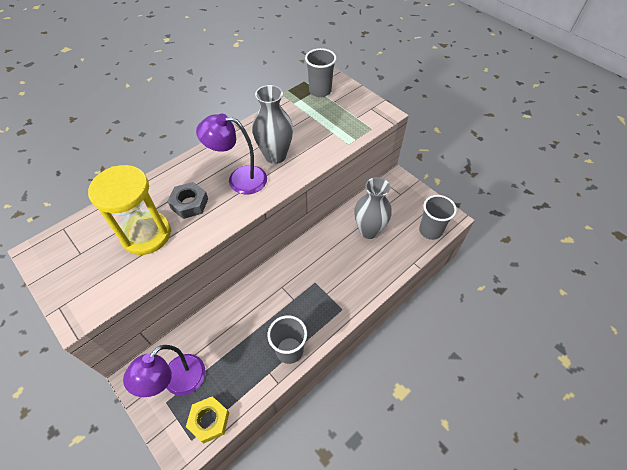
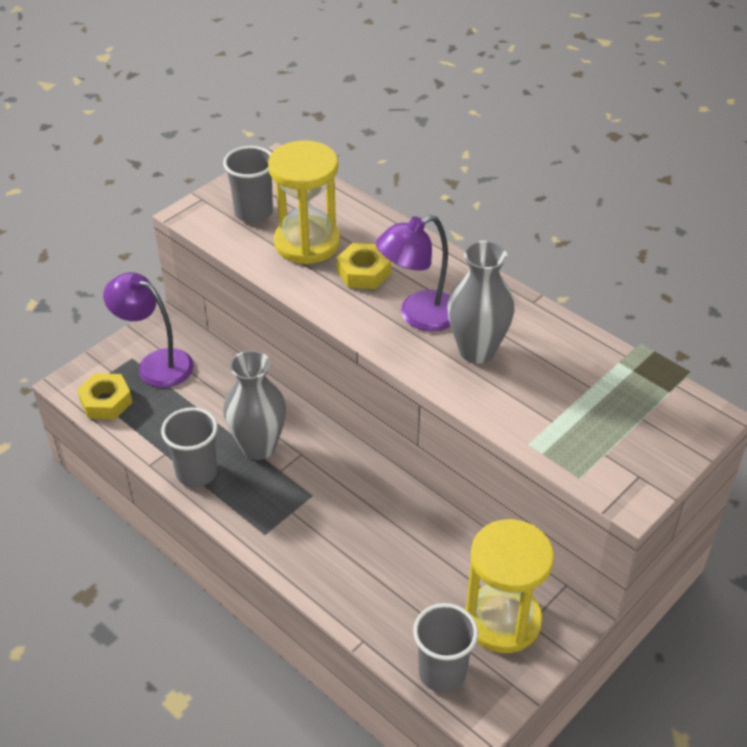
camera: 85 degrees right, 10 degrees down
(189, 204) = (363, 272): grey nut -> yellow nut
(239, 179) = (418, 316): purple lamp -> purple lamp turned 120 degrees counterclockwise
(320, 91) = (667, 396): grey cup -> grey cup (253, 212)
(369, 231) = (427, 568): grey vase -> grey vase (258, 447)
(399, 204) = (502, 620): none -> yellow hourglass

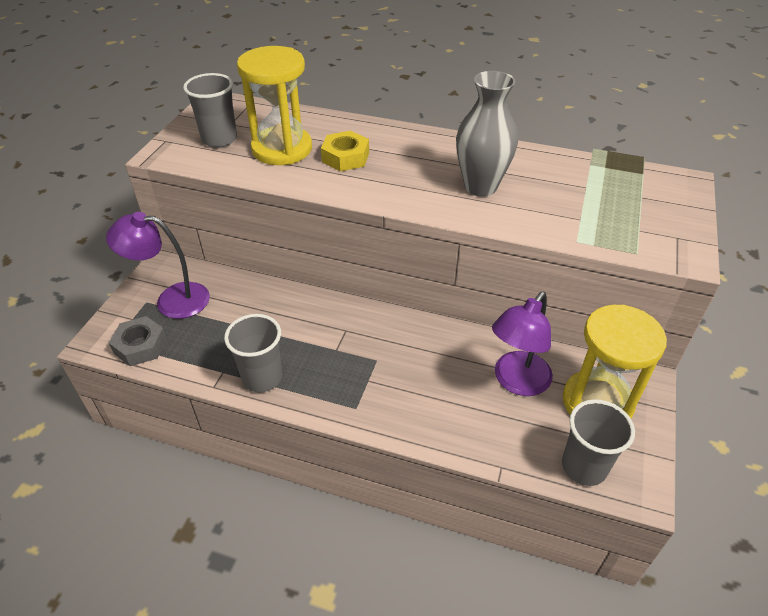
camera: 25 degrees left, 0 degrees up
(106, 401) = (140, 346): yellow nut -> grey nut
(258, 447) = (305, 337): grey vase -> none
(418, 316) = (414, 175): purple lamp -> purple lamp (516, 382)

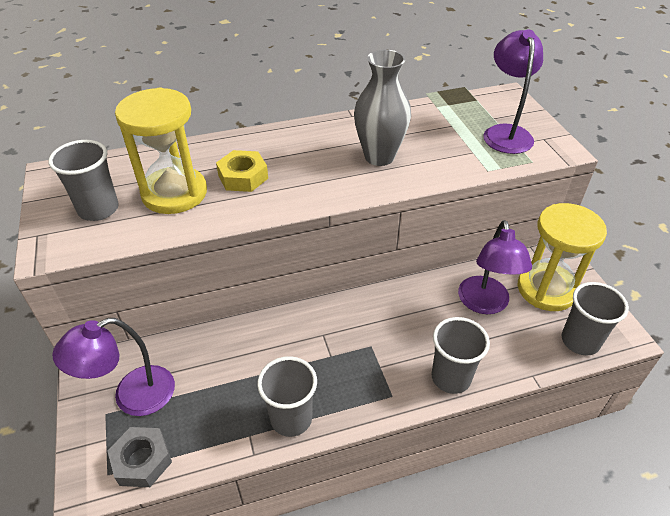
camera: 35 degrees left, 0 degrees up
(420, 423) = (451, 377): none -> grey cup
(638, 215) = (505, 133): none -> purple lamp

